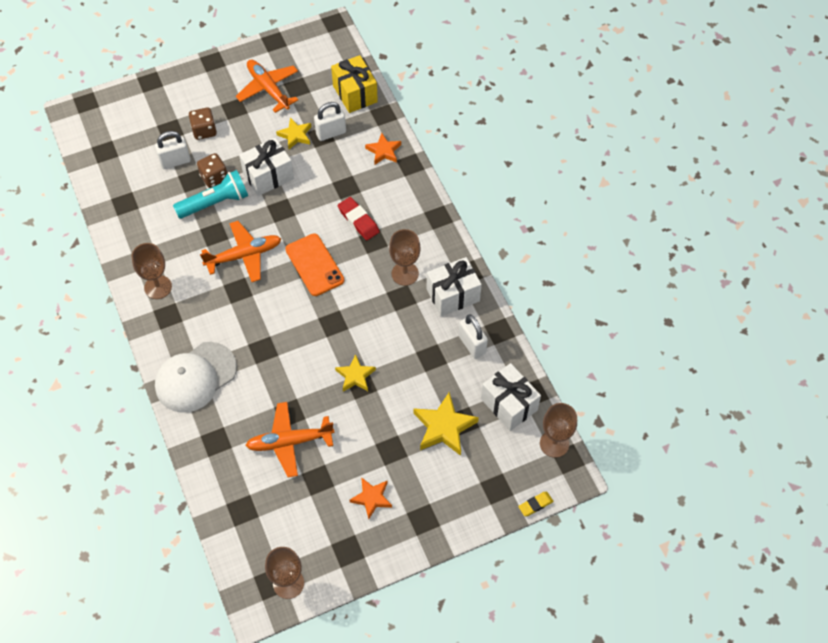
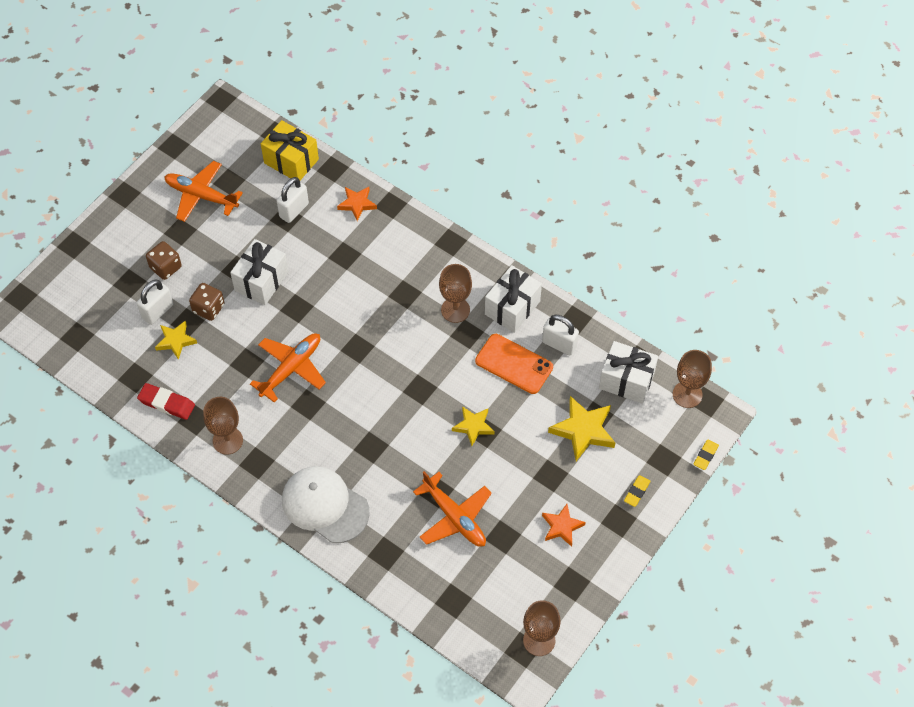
camera: 30 degrees left, 0 degrees up
(195, 377) = (325, 505): white cap -> white cap turned 105 degrees clockwise
(215, 202) = (226, 332): turquoise flashlight -> none
(290, 442) = (454, 517): orange plane -> orange plane turned 90 degrees counterclockwise
(295, 135) = (260, 229): yellow star -> yellow star (176, 341)
(314, 265) = (365, 344): orange phone -> orange phone (514, 364)
(358, 220) = (378, 282): red eraser -> red eraser (166, 403)
(454, 503) = (636, 492): none -> yellow eraser

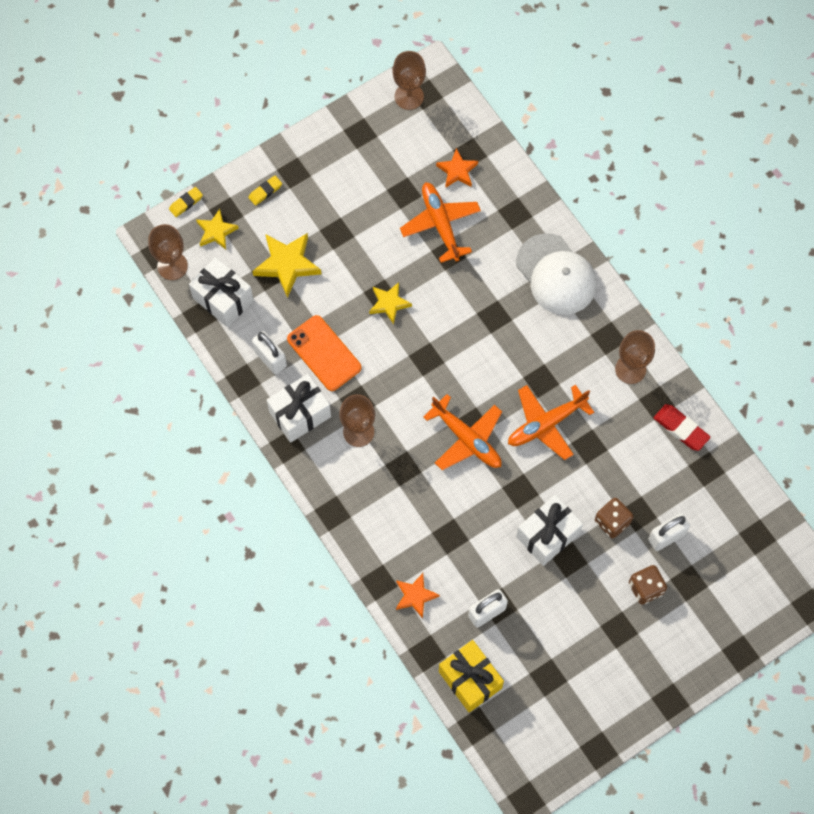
camera: 160 degrees left, 10 degrees up
(176, 341) = (655, 495): yellow star -> yellow star (216, 231)
(201, 196) = (584, 668): orange plane -> orange plane (466, 438)
(562, 526) = (347, 184): orange star -> orange star (457, 171)

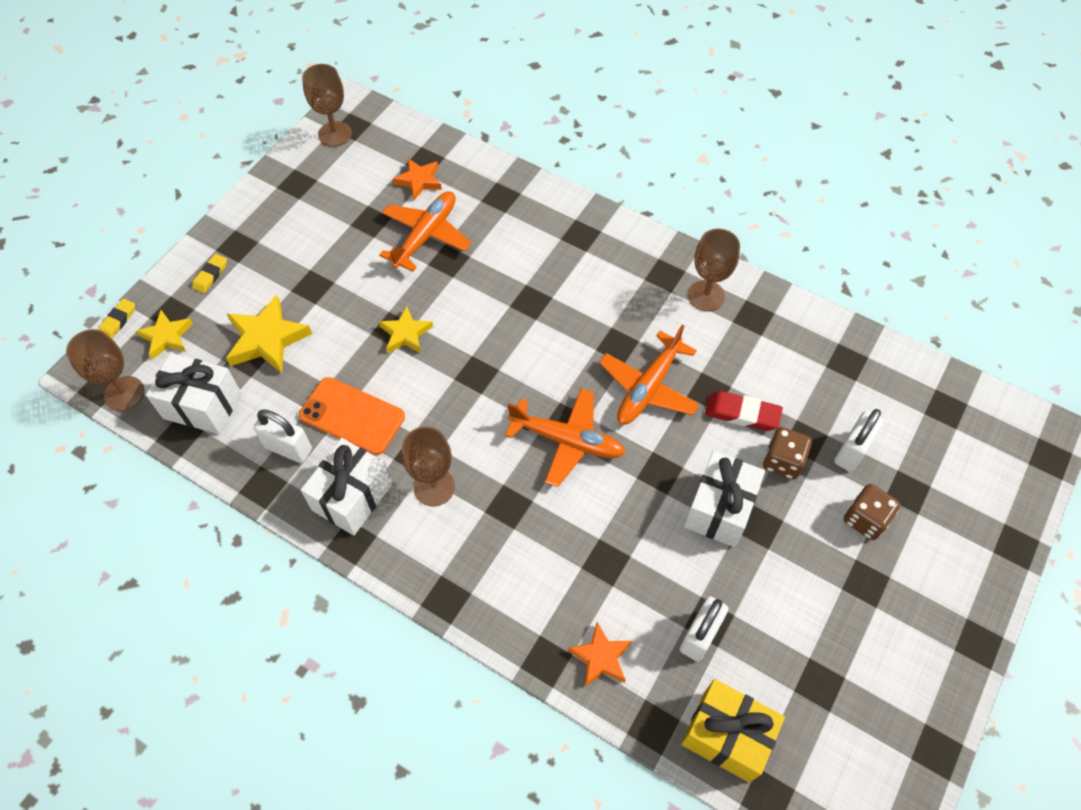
camera: 25 degrees left, 10 degrees down
(440, 224) = (426, 235): orange plane -> orange plane turned 75 degrees clockwise
(556, 274) = (575, 236): white cap -> none
(681, 429) = (795, 332): red eraser -> red eraser (742, 414)

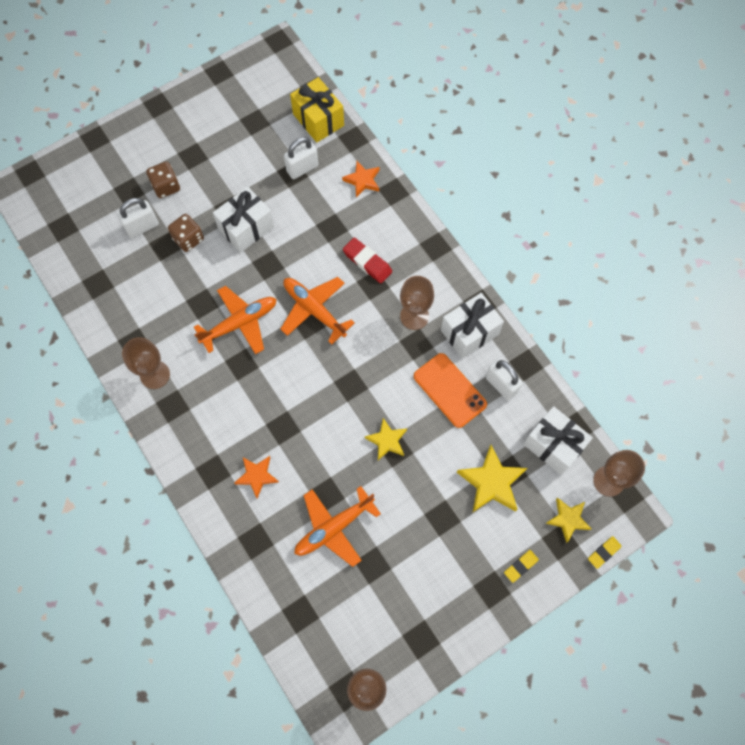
camera: 155 degrees left, 10 degrees up
(419, 181) = (314, 591): orange star -> orange star (257, 476)
(742, 414) = (191, 279): red eraser -> red eraser (367, 262)

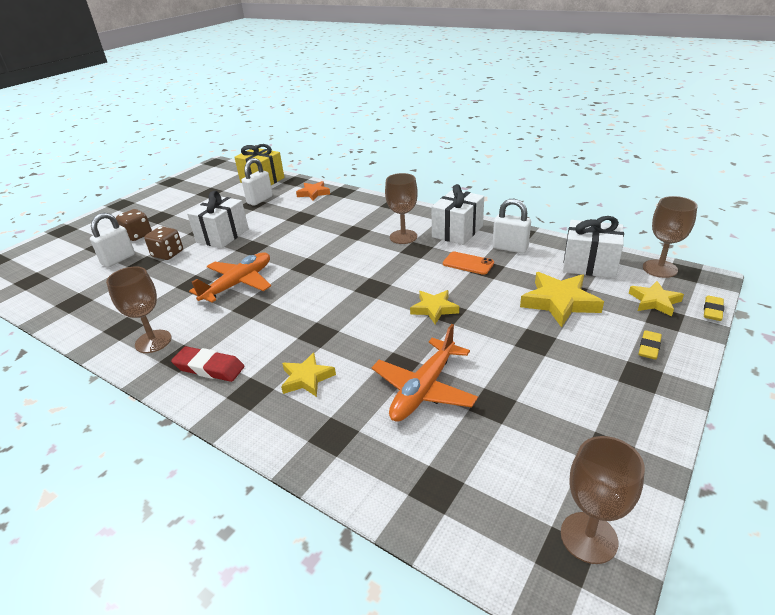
camera: 20 degrees left, 35 degrees down
(257, 476) = (307, 378): orange star -> yellow star
(314, 310) = (309, 258): orange plane -> none
(367, 262) = (342, 224): red eraser -> red eraser (209, 368)
(449, 390) = (468, 263): orange phone -> orange phone, size x0.63

